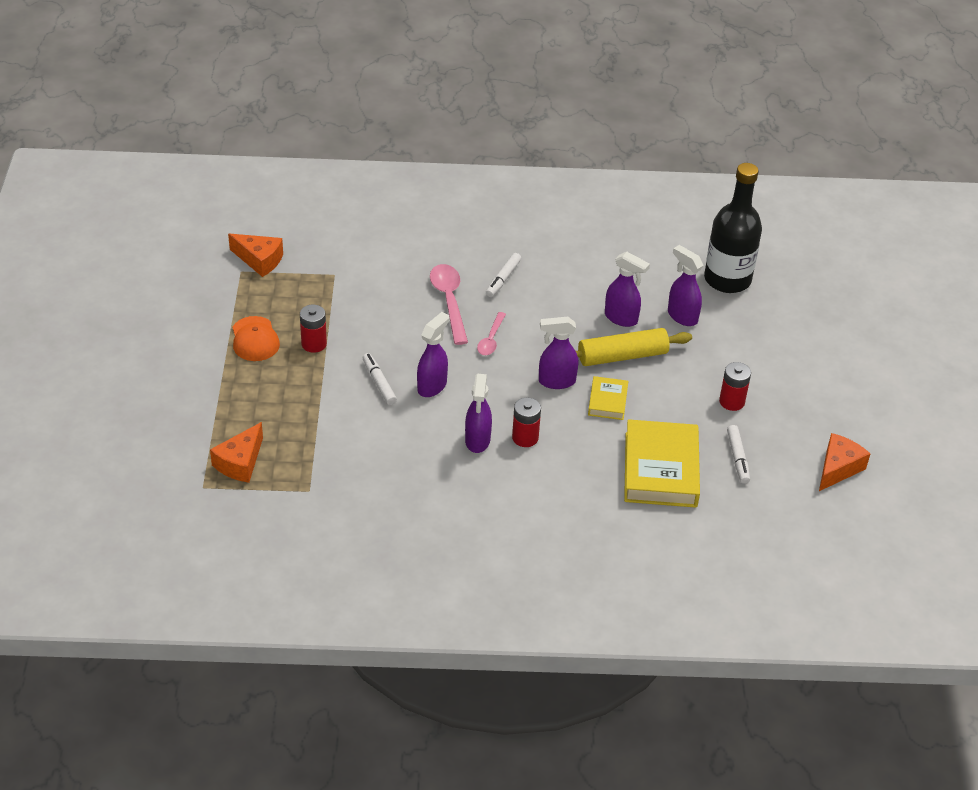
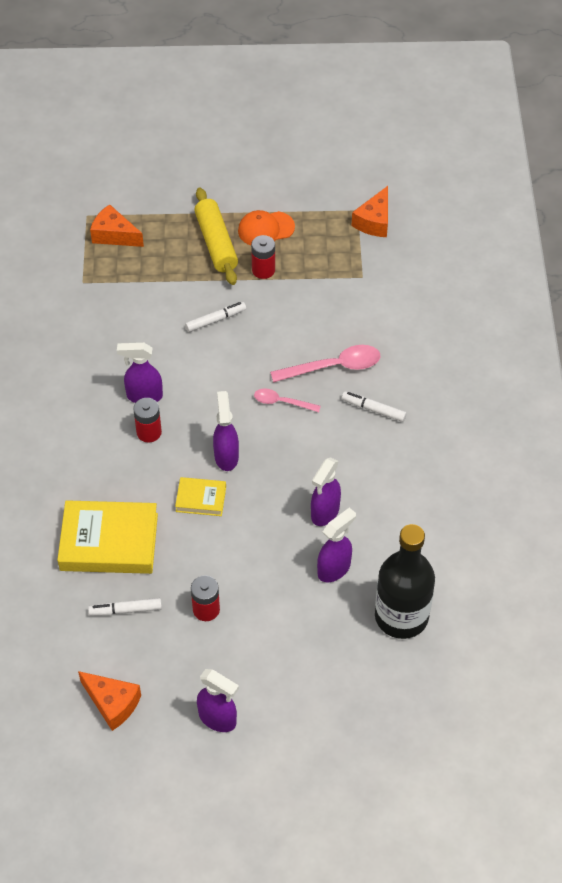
camera: 90 degrees right, 10 degrees up
(432, 386) = (213, 359): purple spray bottle -> purple spray bottle (218, 719)
(622, 356) = (267, 513): yellow rolling pin -> yellow rolling pin (216, 243)

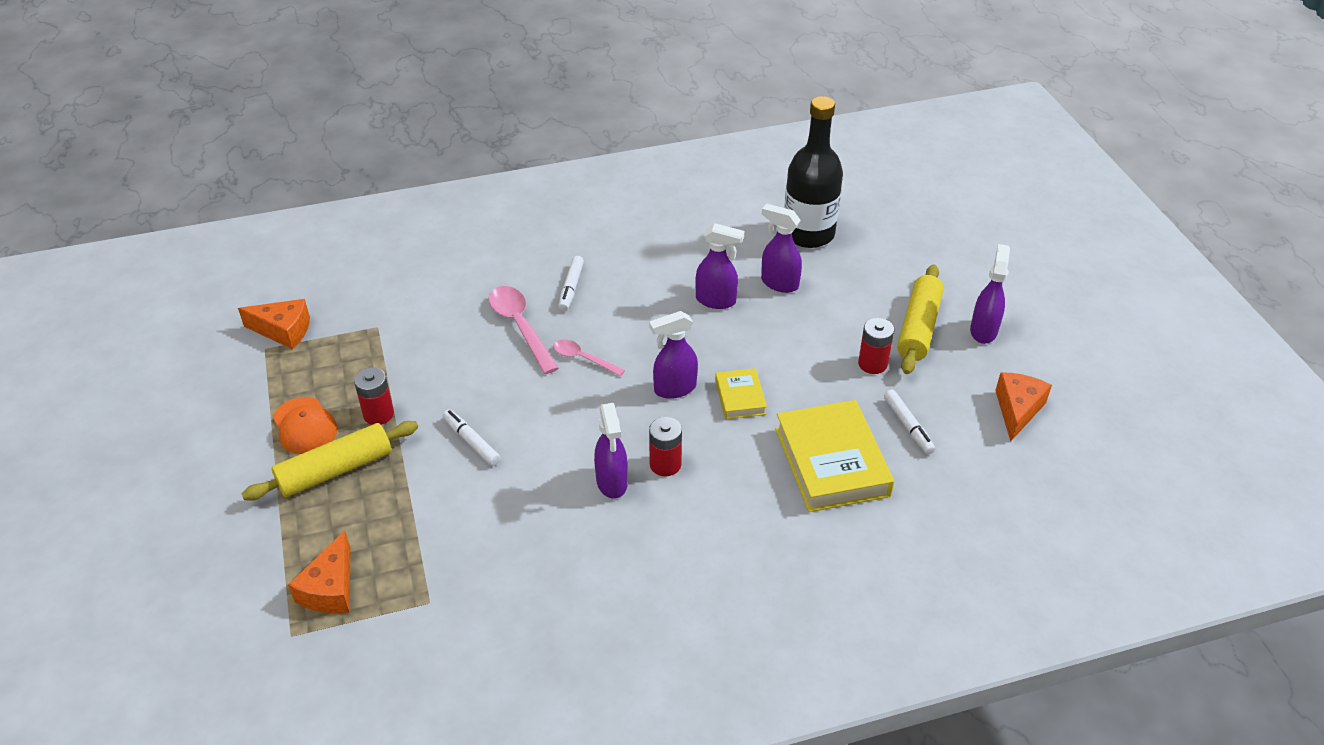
camera: 105 degrees left, 10 degrees down
(239, 664) = (918, 328): none -> yellow rolling pin
(282, 402) = (583, 358): pink spoon -> pink spoon turned 120 degrees clockwise

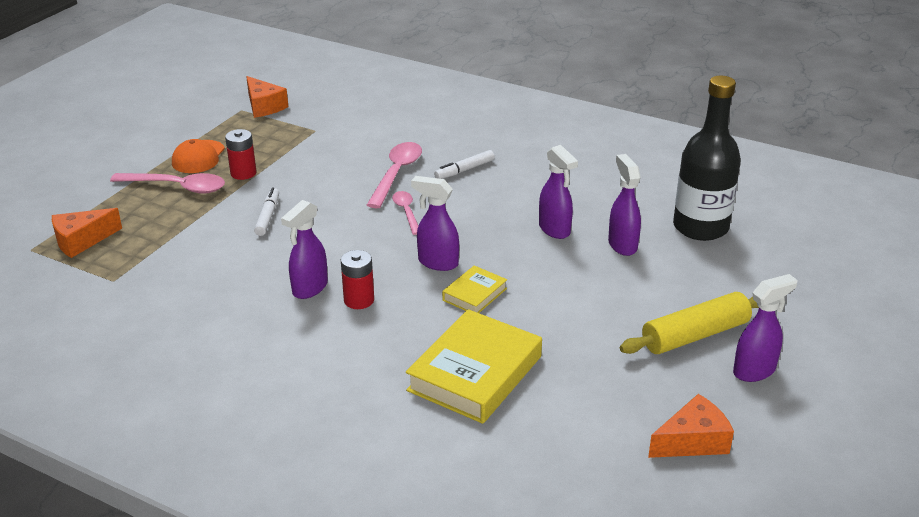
camera: 45 degrees right, 10 degrees down
(335, 470) = (177, 187): yellow rolling pin -> pink spoon
(872, 364) = (613, 335): red battery -> none
(908, 426) = (574, 390): white marker -> none

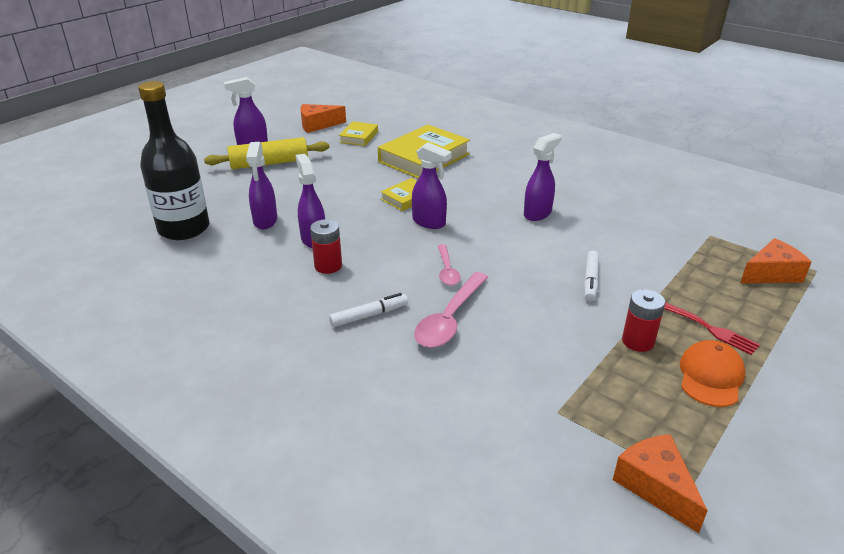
camera: 170 degrees left, 0 degrees up
(177, 187) = (711, 329): pink spoon -> red fork
(359, 300) = (497, 202): red battery -> red battery (328, 266)
(600, 414) = (359, 137): none -> yellow book

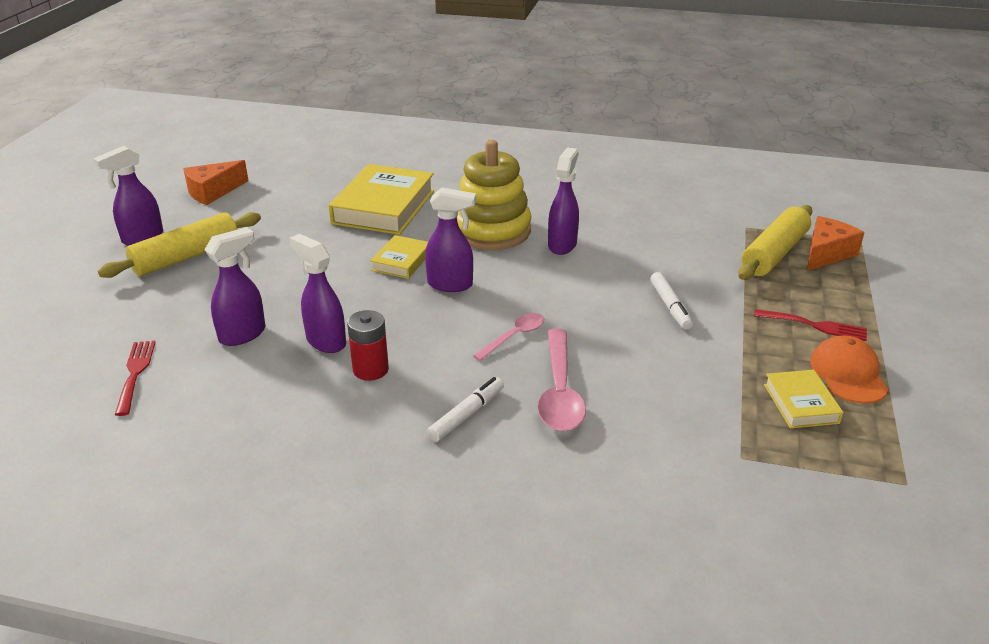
camera: 25 degrees left, 0 degrees up
(184, 228) = (135, 373): black bottle -> red fork
(265, 221) = (243, 334): purple spray bottle -> purple spray bottle turned 105 degrees counterclockwise
(359, 137) = (281, 197): yellow book -> yellow book (801, 403)
(447, 270) = (514, 336): pink spoon -> pink spoon turned 105 degrees counterclockwise
(490, 191) = (491, 231): none -> yellow stacking toy
(638, 341) = (760, 358): red battery -> none
(655, 486) = (879, 500): orange cheese -> none
(719, 262) = (774, 253): none -> yellow rolling pin

